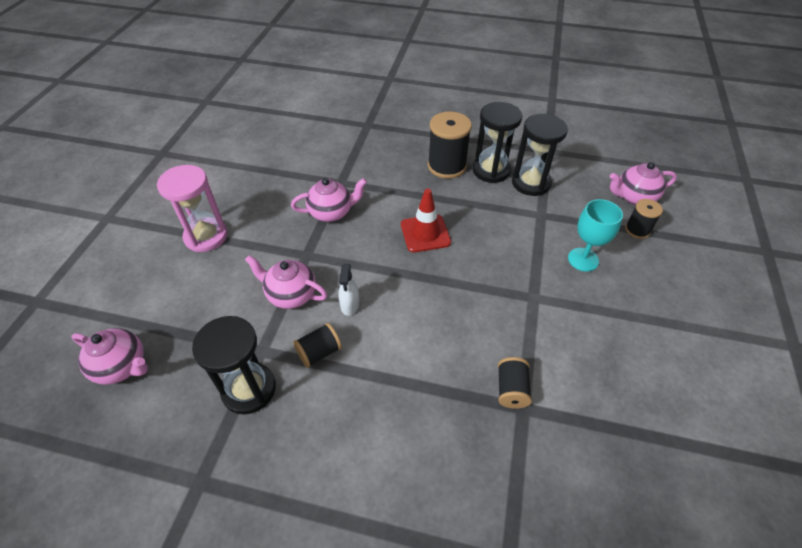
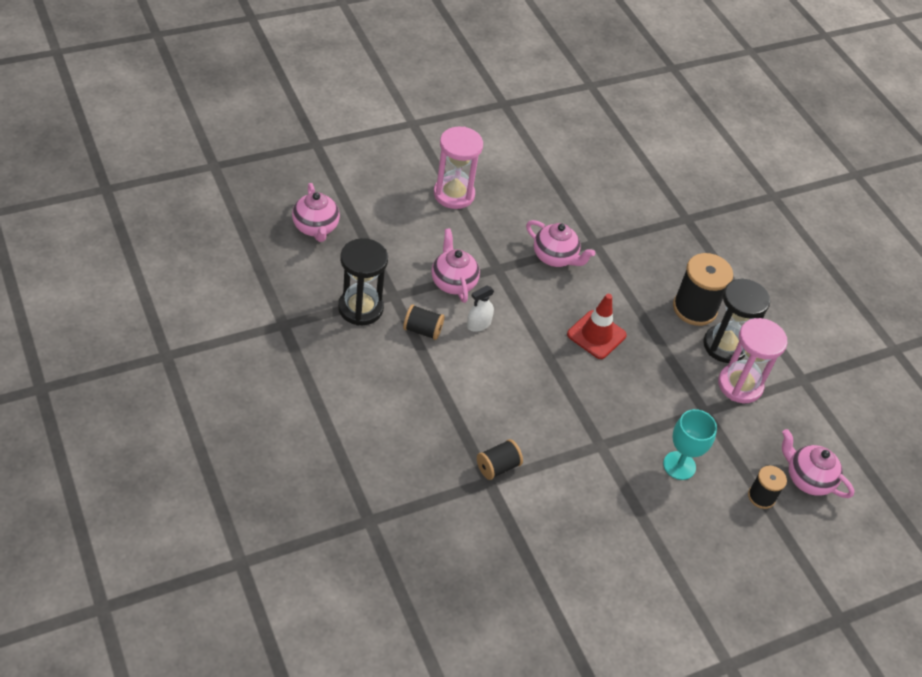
camera: 45 degrees right, 0 degrees up
(531, 183) = (740, 385): black hourglass -> pink hourglass

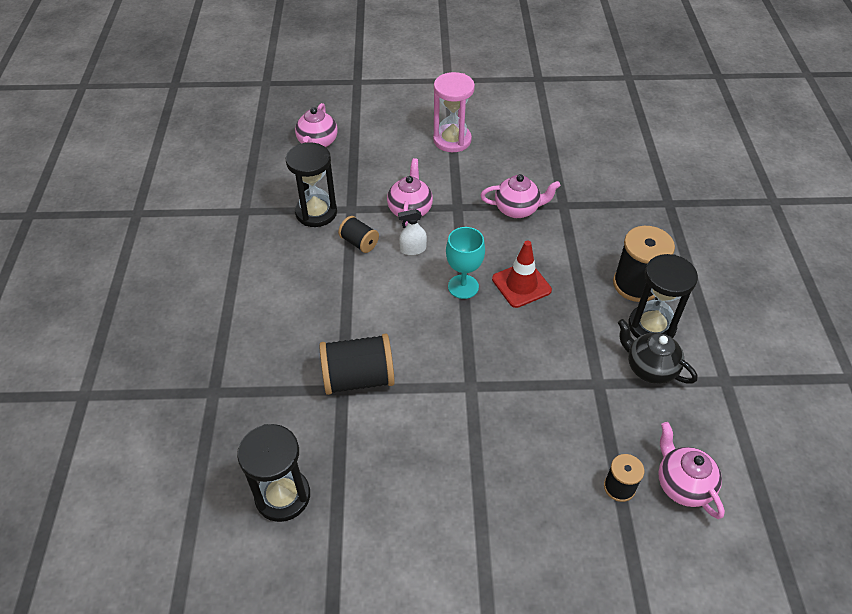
camera: 30 degrees right, 0 degrees up
(491, 594) = (282, 496): none -> black hourglass
(497, 467) = (358, 378): black spool -> black spool, size x1.79
(555, 257) = (517, 209): pink teapot -> pink teapot turned 60 degrees counterclockwise
(679, 465) = (543, 429): turquoise goblet -> turquoise goblet (463, 286)
(740, 385) = (650, 368): pink hourglass -> black teapot

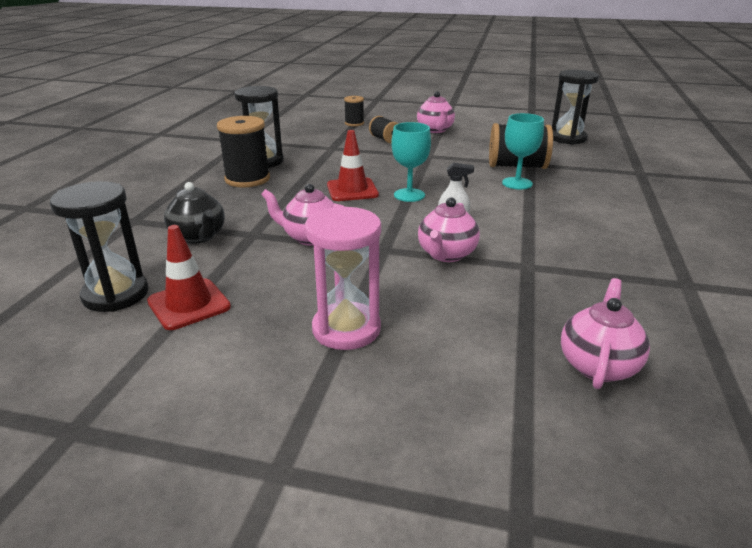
camera: 165 degrees left, 20 degrees down
(316, 212) = (577, 268): black hourglass -> black hourglass (116, 294)
(358, 333) = (517, 183): none -> turquoise goblet
(359, 243) = (516, 235): black spool -> black spool (384, 139)
(550, 140) = (189, 304): none -> red traffic cone
(650, 368) = (288, 148): black teapot -> black teapot (198, 236)
(682, 484) = (317, 121): pink teapot -> pink teapot (435, 130)

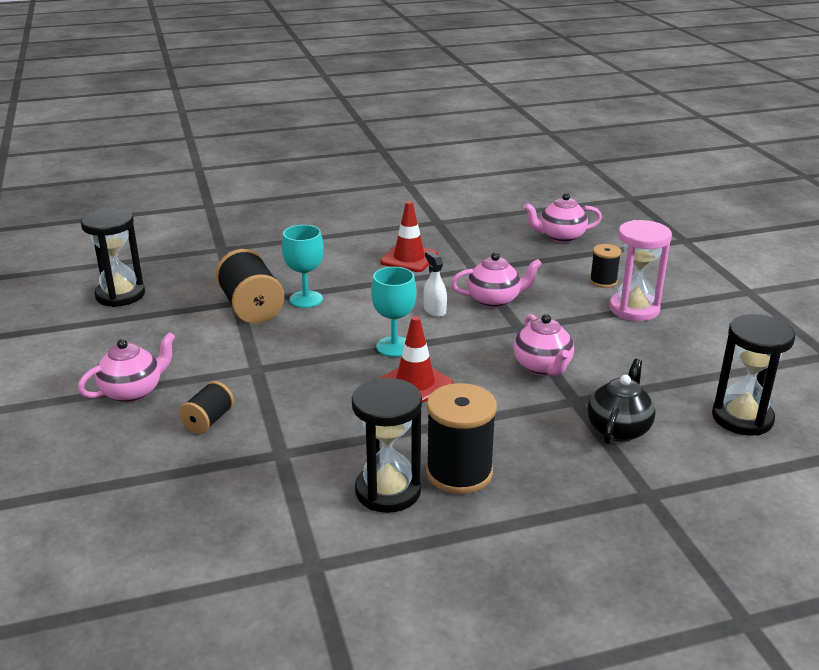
camera: 120 degrees left, 0 degrees up
(189, 304) = (700, 377): red traffic cone -> red traffic cone (409, 258)
(354, 123) = (135, 480): black spool -> black spool (603, 281)

